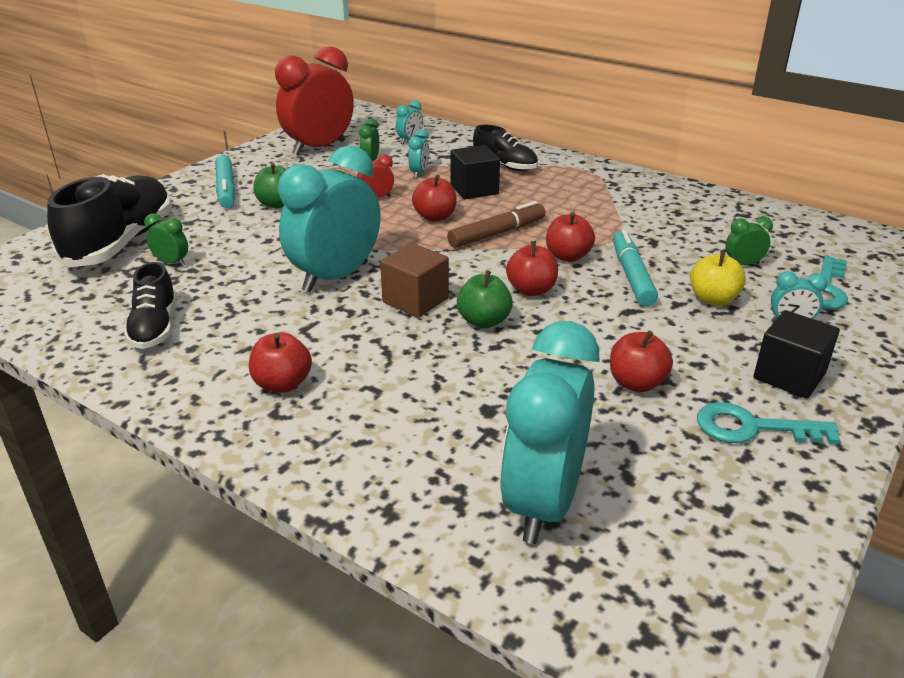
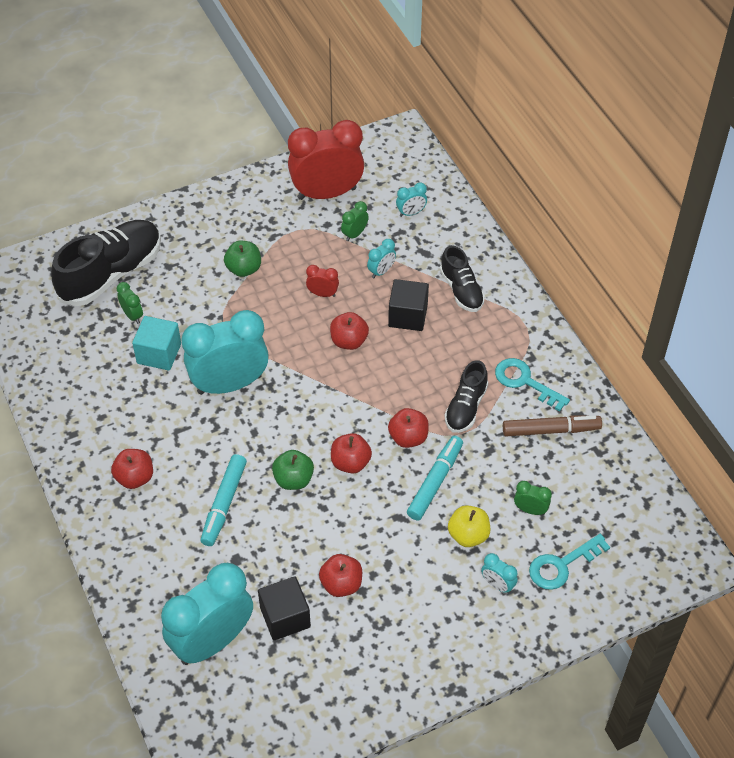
camera: 30 degrees right, 20 degrees up
(155, 327) = (90, 385): black shoe -> black shoe (466, 407)
(226, 189) = (218, 229): turquoise marker -> turquoise marker (224, 504)
(228, 280) = (159, 353): none -> turquoise cube
(415, 300) = (265, 436): brown cube -> none
(497, 234) = (379, 385): brown marker -> brown marker (551, 430)
(752, 428) = (376, 654): turquoise key -> turquoise key (525, 382)
(789, 376) = (444, 628): black cube -> black cube (285, 617)

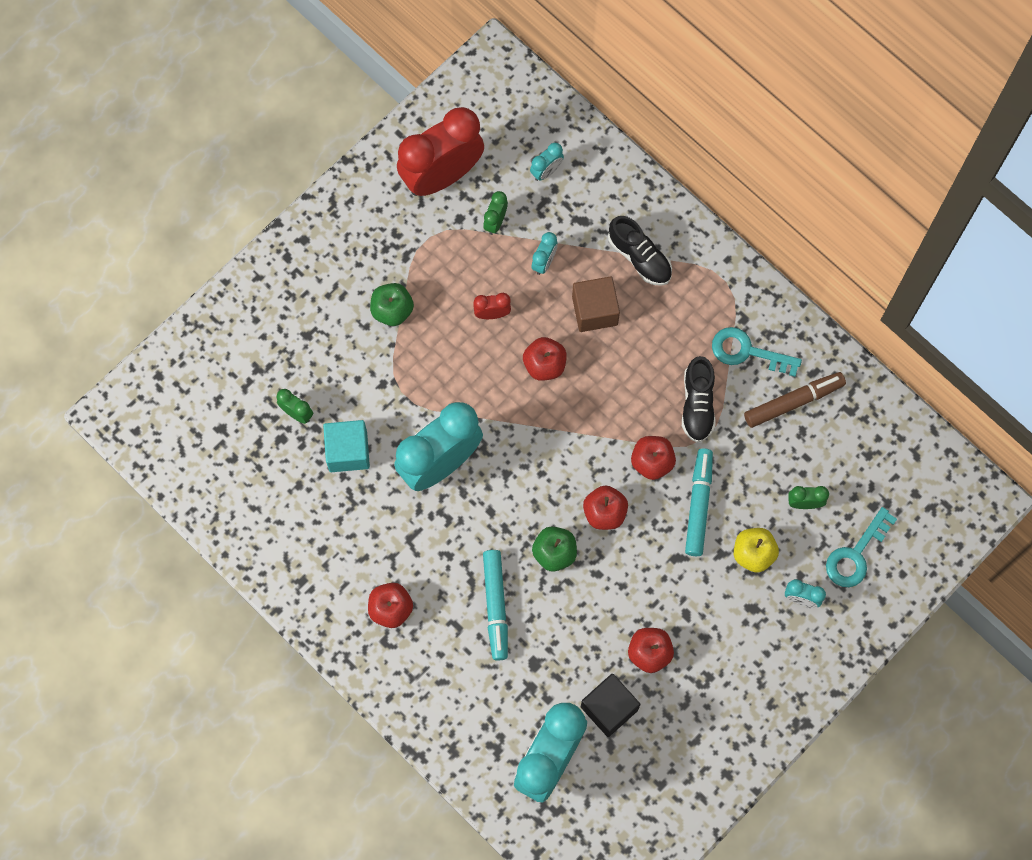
camera: 20 degrees left, 20 degrees up
(111, 274) = (248, 367): black shoe -> none
(408, 316) = (595, 311): black cube -> brown cube

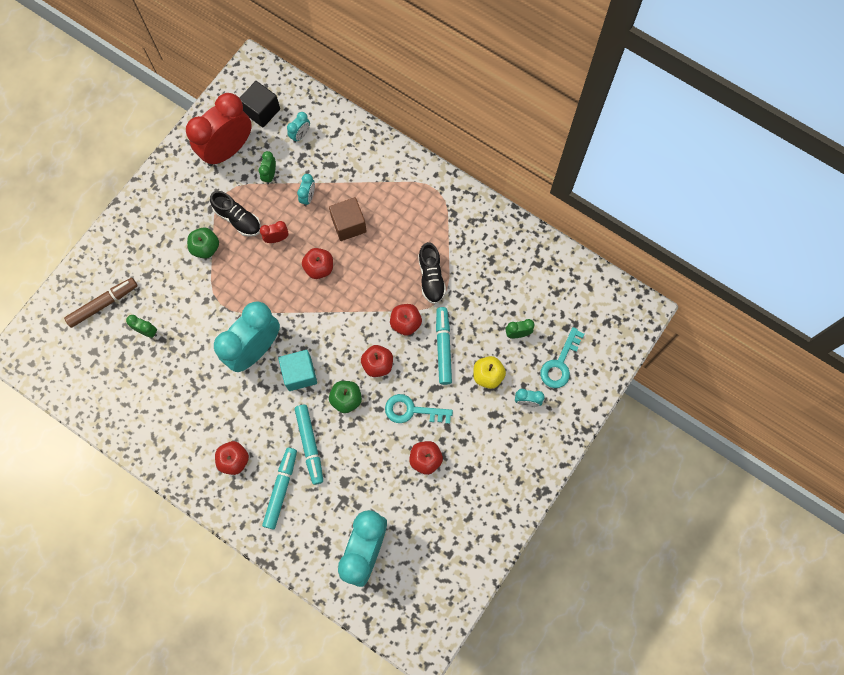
camera: 10 degrees left, 0 degrees up
(348, 451) = (187, 352): turquoise cube -> turquoise cube (299, 374)
(448, 658) = (281, 489): none -> turquoise marker
(609, 708) = (403, 505): black cube -> black cube (261, 111)
(639, 257) = (374, 183): black shoe -> black shoe (238, 219)
(747, 352) = (460, 235): turquoise key -> turquoise key (412, 410)
(793, 402) = (498, 264): brown marker -> brown marker (103, 304)

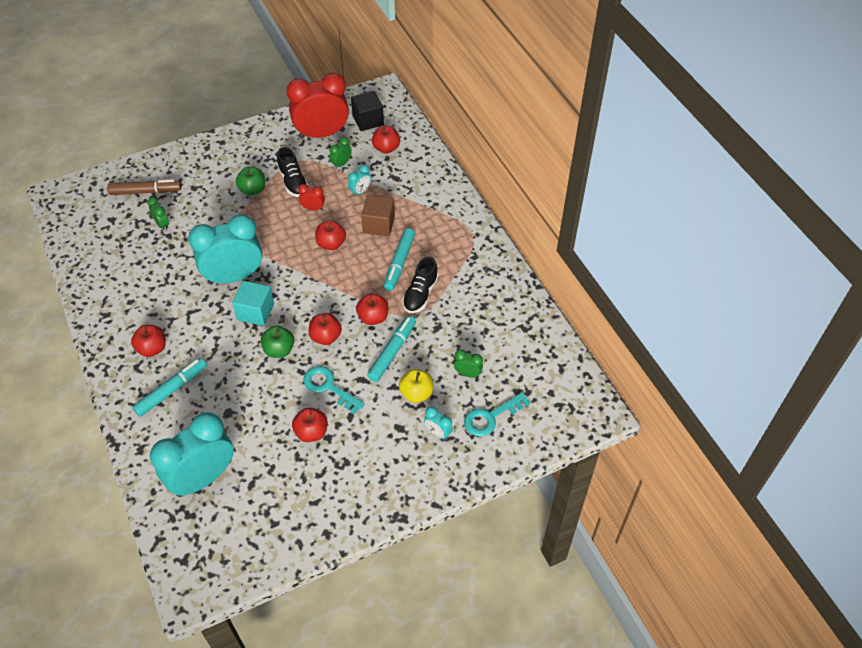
camera: 30 degrees right, 20 degrees down
(300, 135) = (386, 148): turquoise clock -> red apple
(309, 445) = (222, 369): turquoise marker -> turquoise marker (399, 263)

